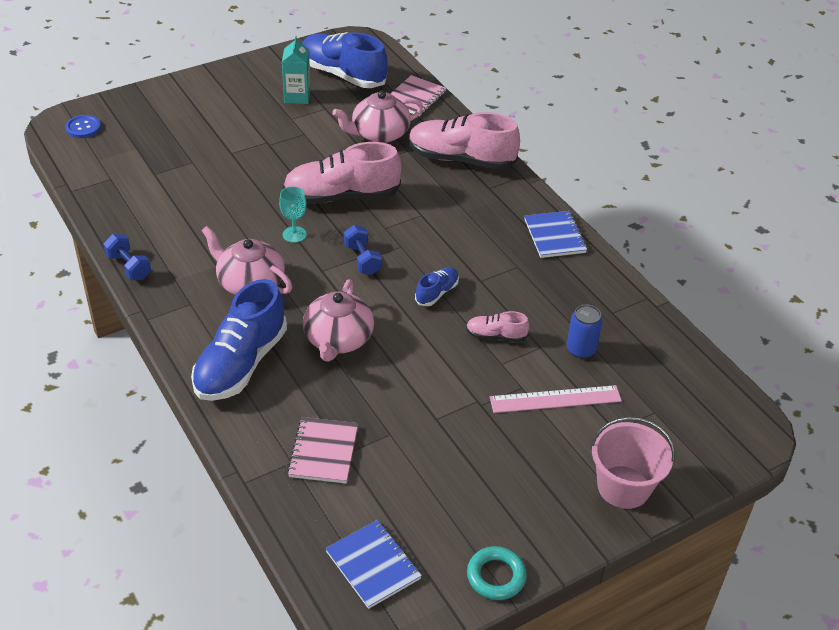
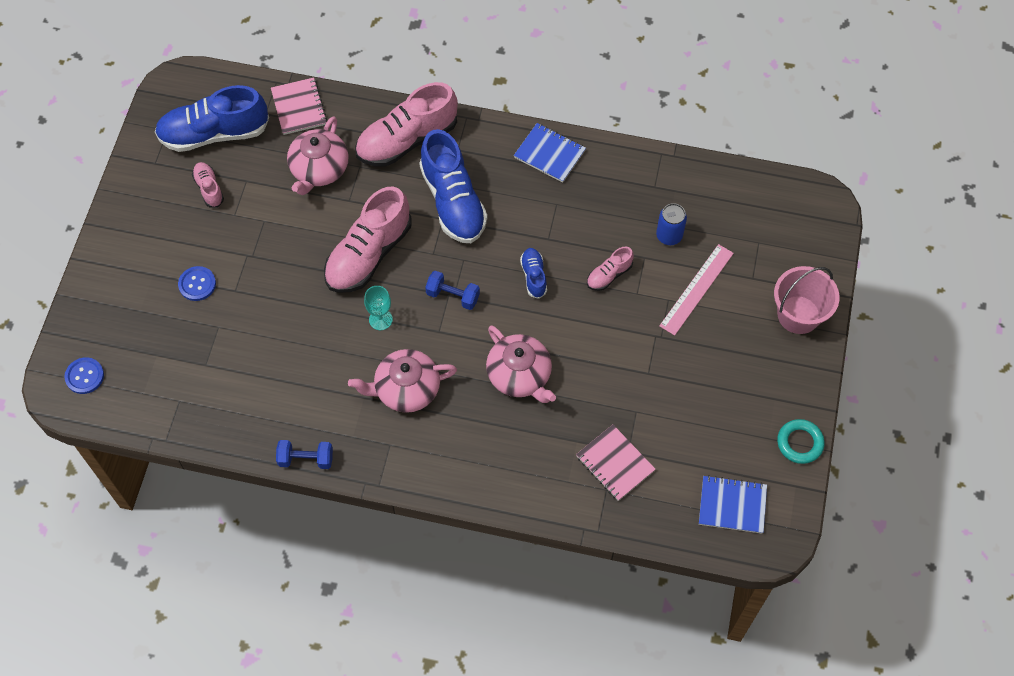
camera: 45 degrees left, 20 degrees up
(215, 134) = (197, 284): none -> blue button
(241, 364) = (485, 455): blue shoe -> blue shoe (453, 201)
(297, 97) = (209, 188): turquoise carton -> pink shoe

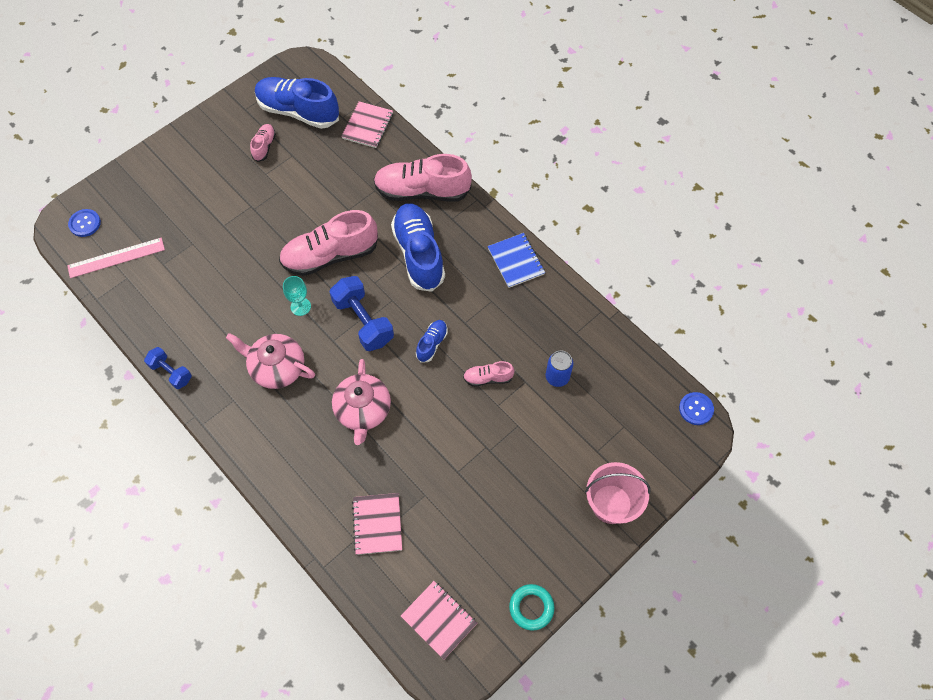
camera: 35 degrees right, 0 degrees up
(197, 284) = (203, 206): blue button -> blue button (696, 409)
(319, 169) = (346, 176): pink teapot -> none
(453, 201) = (419, 254): blue shoe -> blue shoe turned 150 degrees clockwise
(453, 296) = (363, 321): blue dumbbell -> blue dumbbell, size x1.65
(697, 289) = (546, 432): pink ruler -> pink ruler (116, 258)
(732, 505) = (439, 620): blue notebook -> pink notebook

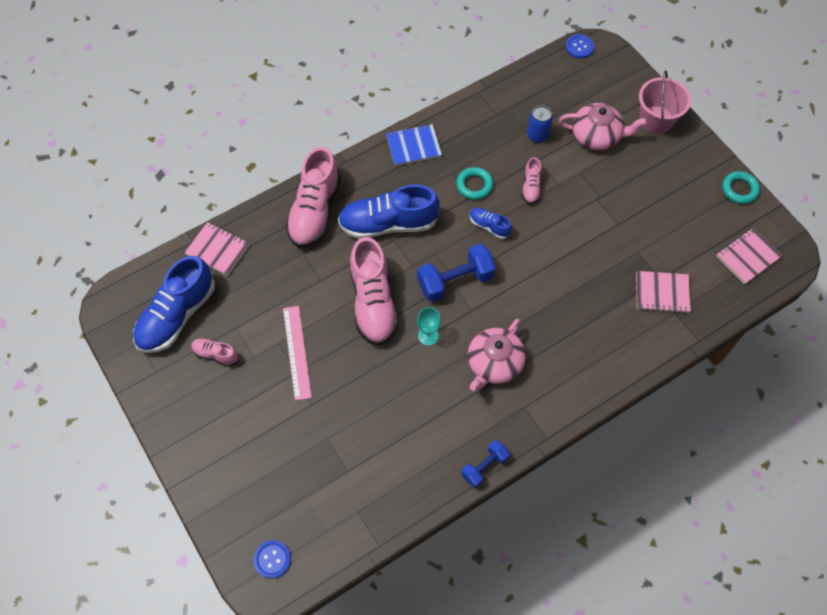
camera: 80 degrees left, 0 degrees up
(116, 258) = (329, 522): pink ruler -> pink ruler (297, 352)
(363, 410) = (550, 292): pink teapot -> pink teapot (596, 136)
(479, 323) = (474, 185): none -> turquoise ring

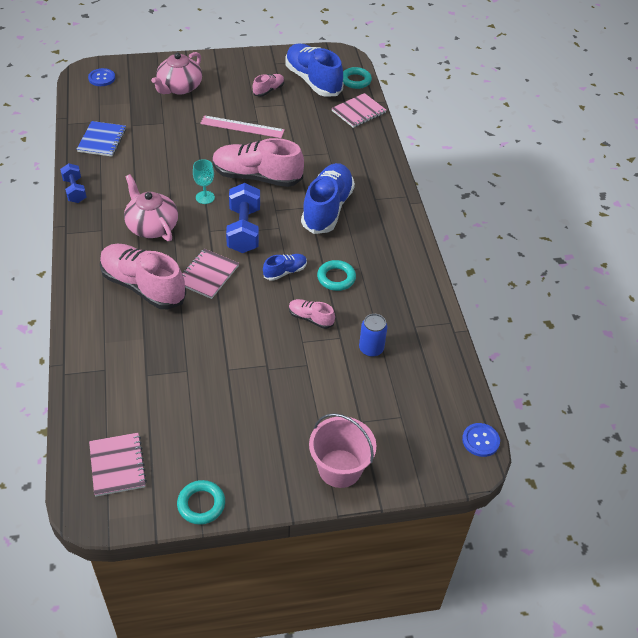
camera: 110 degrees right, 15 degrees down
(158, 273) = (355, 80): none -> turquoise ring
(315, 211) = (366, 170): pink shoe -> pink shoe (143, 286)
(413, 146) = (404, 252): blue notebook -> blue notebook (102, 140)
(596, 136) = (345, 400): pink teapot -> pink teapot (179, 87)
(662, 293) = (131, 369): pink notebook -> pink notebook (207, 275)

